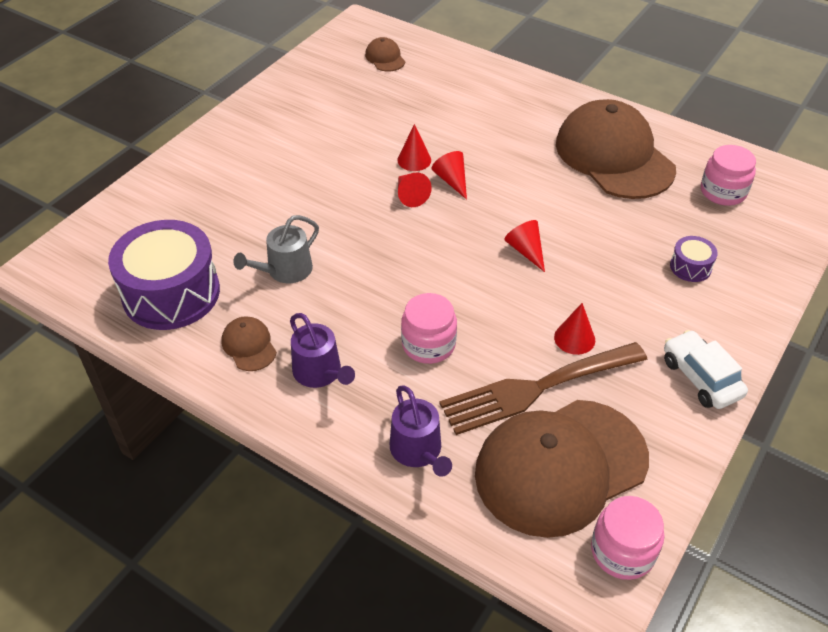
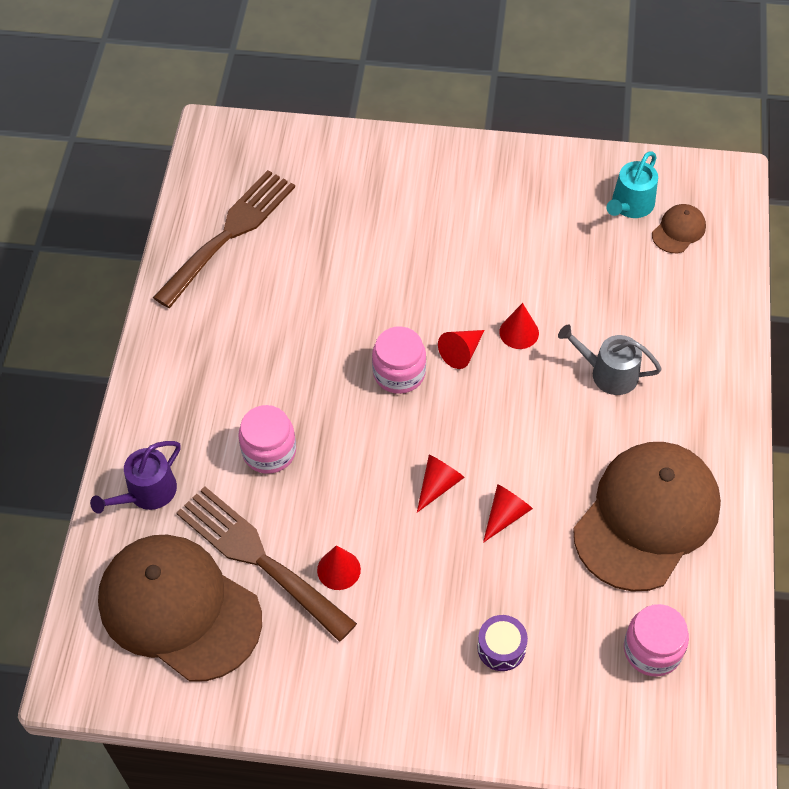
camera: 65 degrees right, 10 degrees up
(171, 293) = (229, 233): purple drum -> brown fork
(249, 345) = (200, 318): brown cap -> none
(285, 271) = (301, 300): grey watering can -> grey watering can (608, 373)
(320, 373) = (196, 384): purple watering can -> none
(345, 70) = (630, 205): none -> turquoise watering can
(452, 181) = (506, 379): red cone -> red cone (505, 515)
(622, 551) = (112, 686): pink jar -> pink jar (399, 373)
(701, 378) = (343, 699): white car -> none

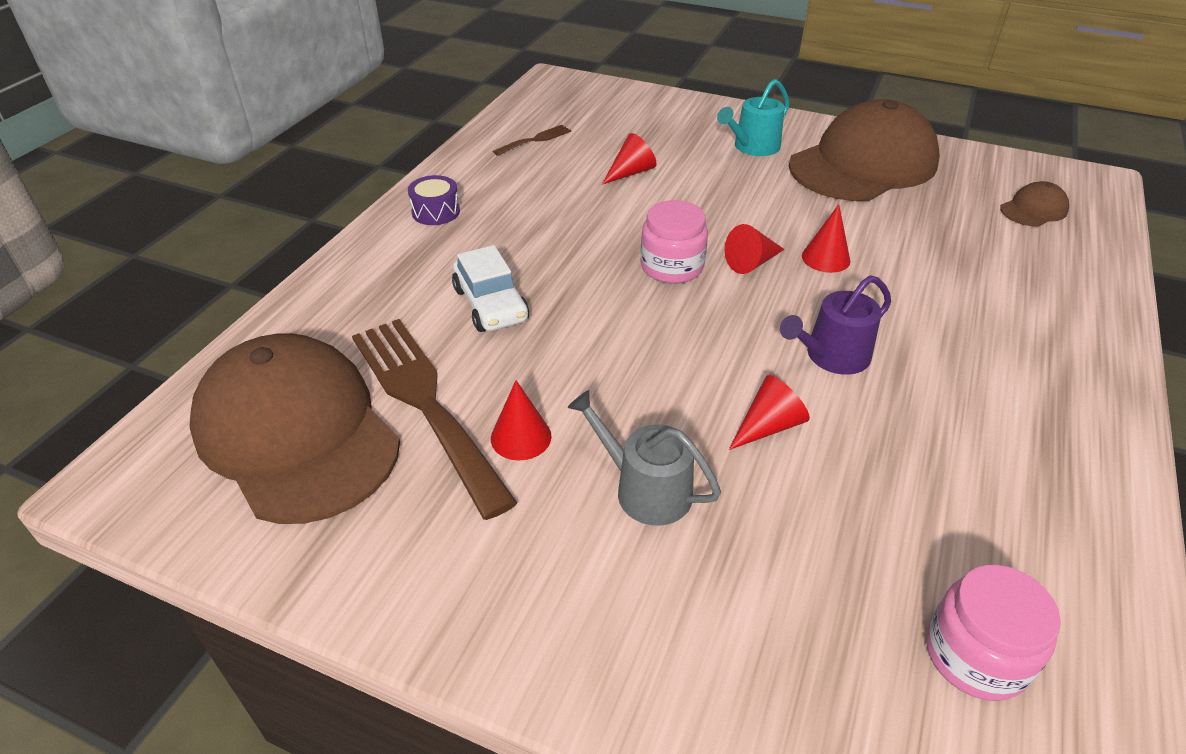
camera: 15 degrees right, 15 degrees down
(147, 493) = (332, 314): purple watering can -> purple watering can (832, 356)
(229, 233) = (535, 140): brown fork -> brown fork, size x0.44
(269, 451) = (491, 305): pink jar -> white car
(438, 485) = (685, 376): red cone -> red cone (630, 172)
(501, 648) = (722, 589): purple drum -> purple drum (436, 212)
(608, 373) = (935, 312): grey watering can -> grey watering can (645, 489)
(630, 205) = (975, 183): turquoise watering can -> turquoise watering can (753, 147)
(647, 517) = (977, 472): brown cap -> brown cap (863, 164)

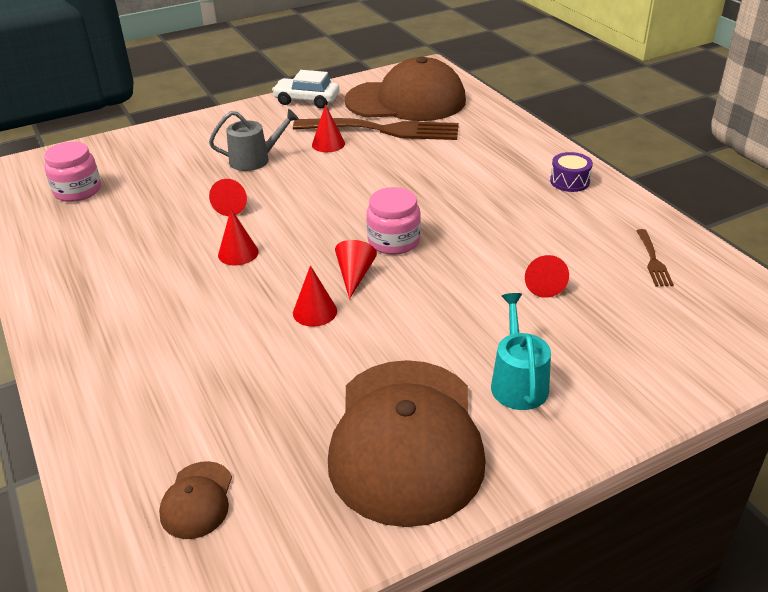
camera: 130 degrees right, 5 degrees down
(491, 305) = (438, 168): white car -> white car (307, 100)
(832, 356) = (238, 253): purple watering can -> red cone

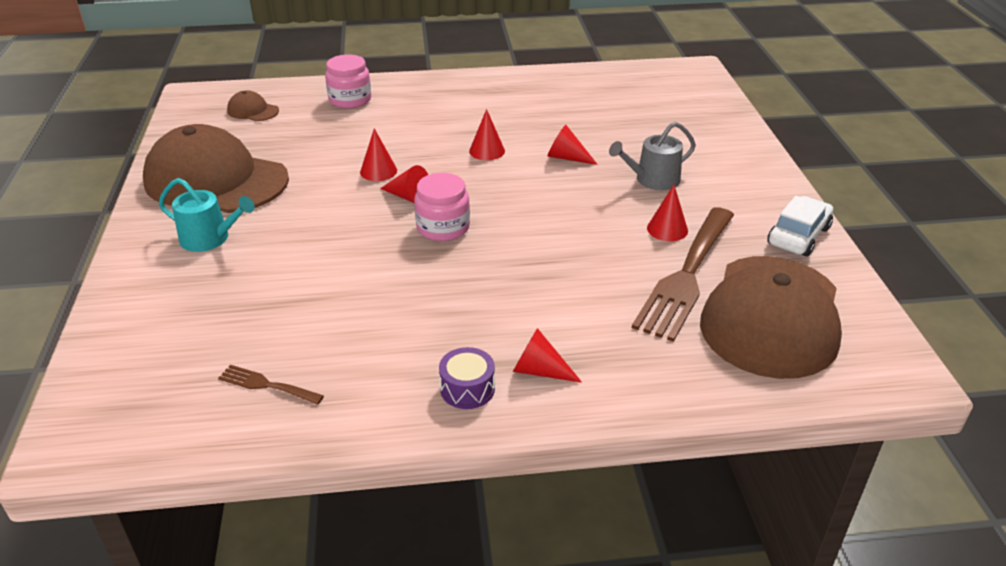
camera: 110 degrees right, 0 degrees up
(77, 191) = (640, 95): pink jar -> pink jar (350, 100)
(255, 160) = (652, 180): grey watering can -> grey watering can turned 60 degrees clockwise
(542, 284) = (304, 293): red cone -> red cone (539, 370)

